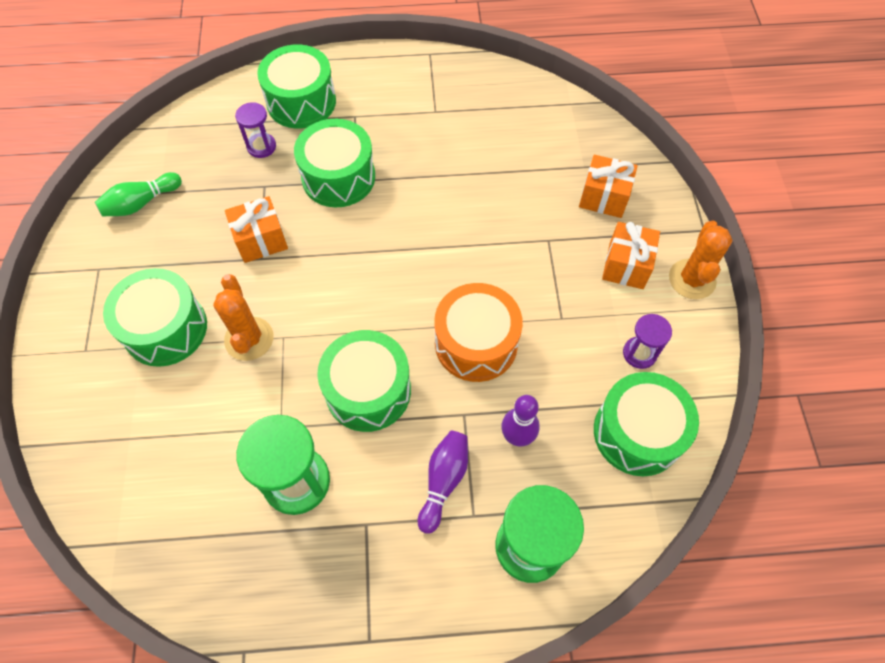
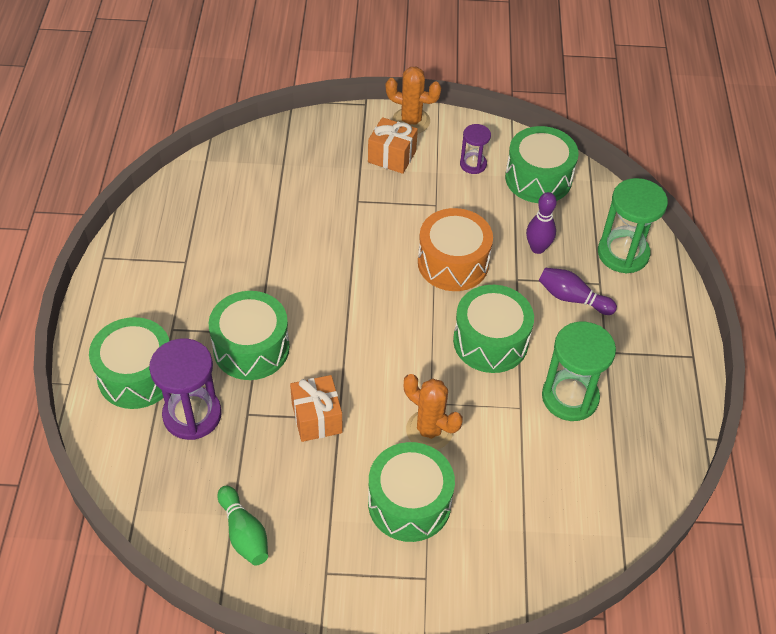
camera: 85 degrees left, 10 degrees down
(249, 339) = (429, 430): orange cactus -> orange cactus turned 45 degrees clockwise
(261, 147) = (192, 415): purple hourglass -> purple hourglass, size x1.81
(604, 197) = (320, 157): orange gift -> none

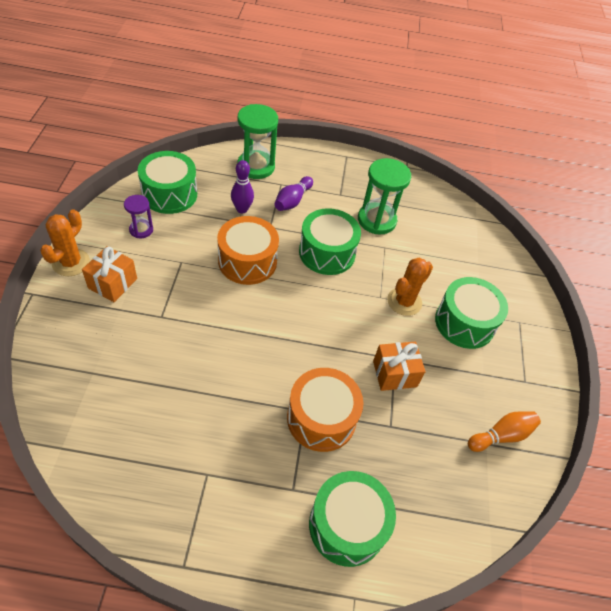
camera: 90 degrees left, 0 degrees up
(192, 415) = (392, 473): purple hourglass -> none
(244, 533) = (501, 435): green bowling pin -> orange bowling pin
(251, 348) = (321, 418): green drum -> orange drum

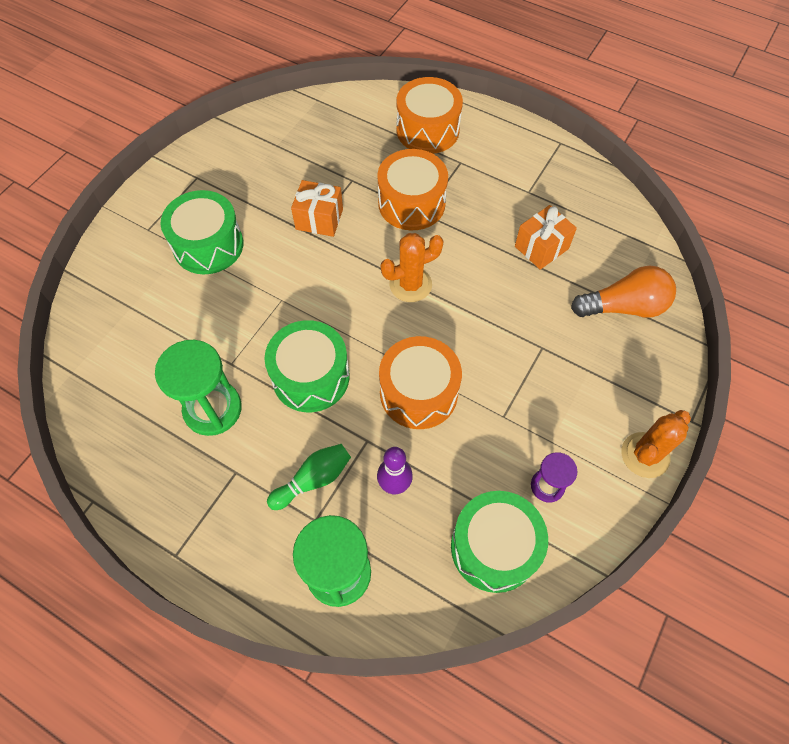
camera: 150 degrees left, 10 degrees up
(91, 371) = (623, 307): none -> orange light bulb
(113, 283) = (593, 408): orange gift -> orange gift (541, 247)
(292, 201) = (313, 480): purple bowling pin -> green bowling pin
(347, 525) = (427, 130): green drum -> orange drum
(404, 301) = (257, 286): orange cactus -> orange cactus (410, 285)
(501, 435) = (258, 146): orange bowling pin -> none

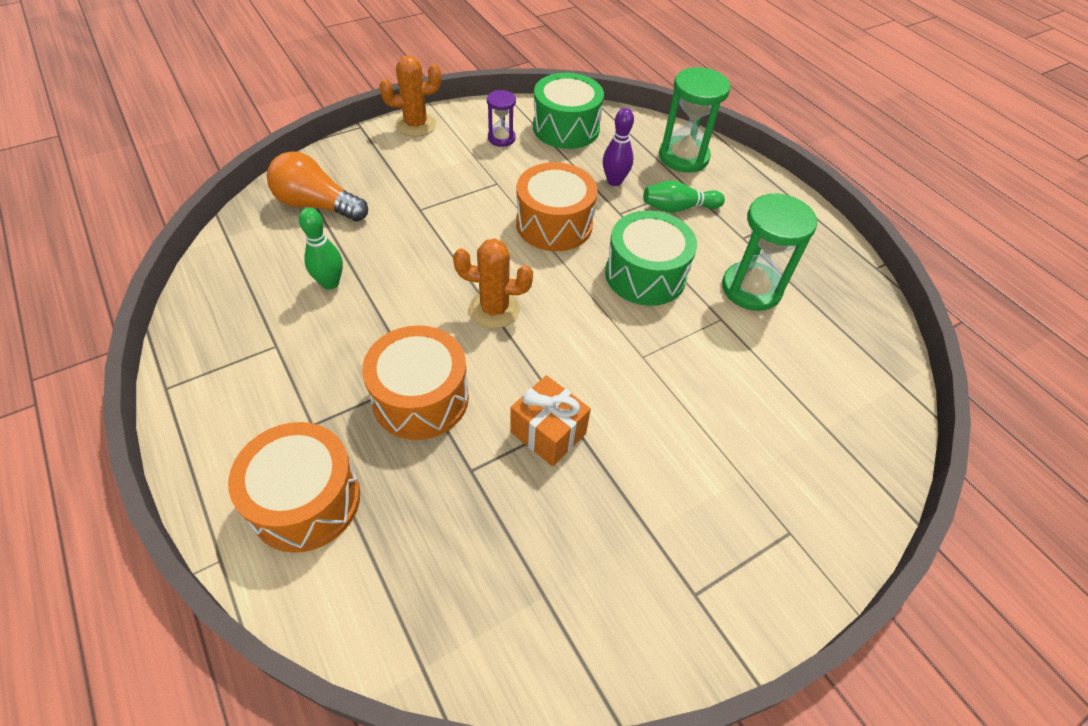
camera: 155 degrees left, 10 degrees down
(208, 245) = (708, 465): green drum -> none
(541, 247) = (330, 283): orange gift -> green bowling pin

